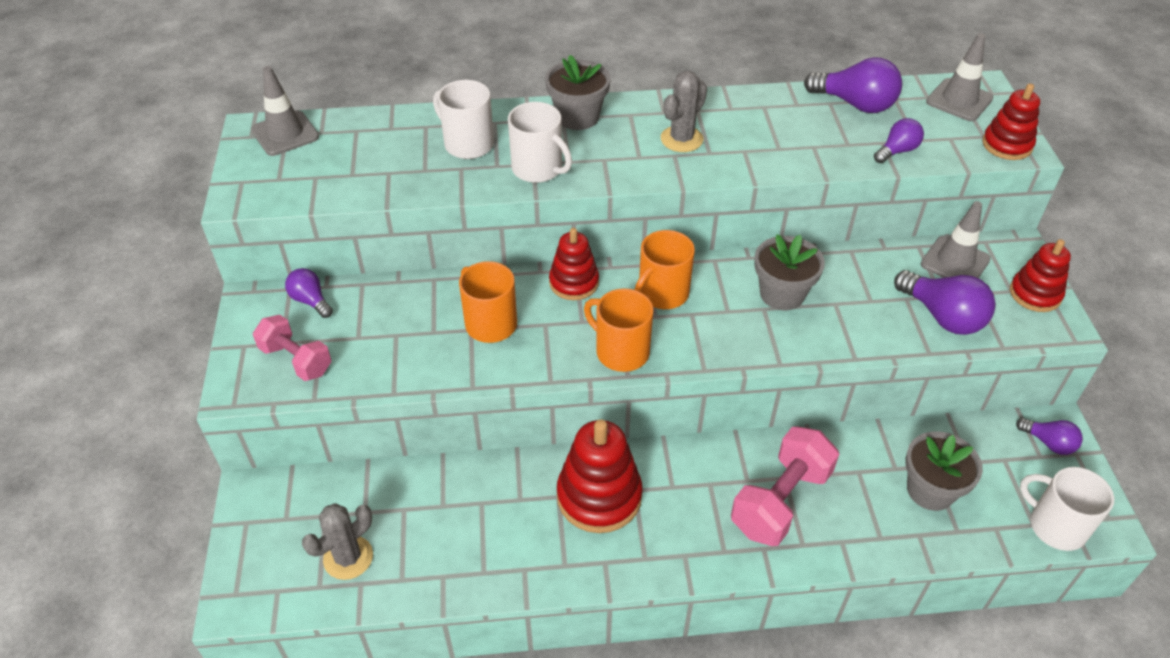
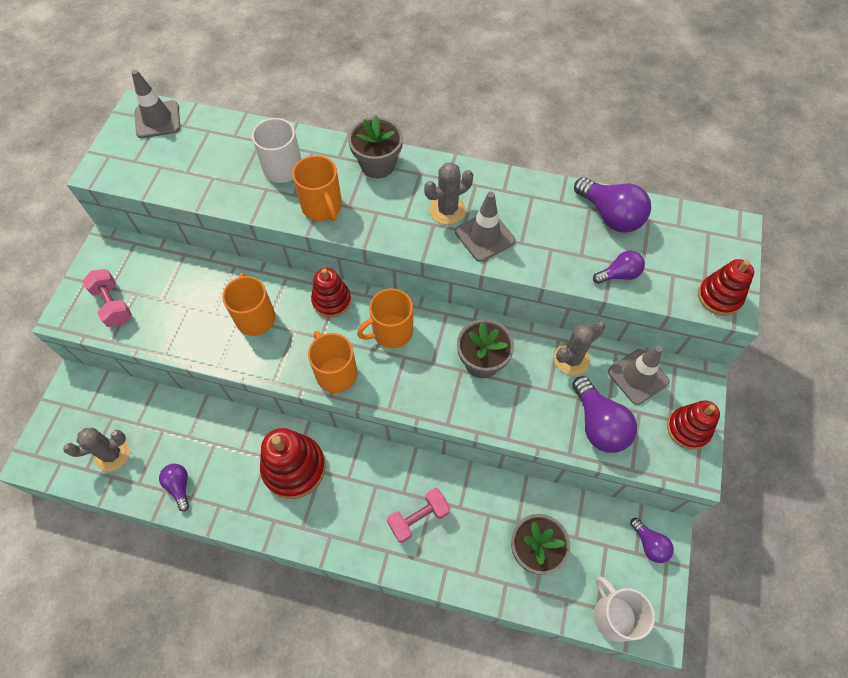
camera: 20 degrees right, 15 degrees up
(310, 301) = (144, 258): purple light bulb -> purple light bulb (179, 486)
(538, 169) = (322, 207): white mug -> orange mug
(780, 501) = (418, 518): pink dumbbell -> pink dumbbell, size x0.65
(876, 265) = (571, 359): none -> grey cactus
(959, 100) = (704, 237): grey traffic cone -> grey traffic cone (484, 236)

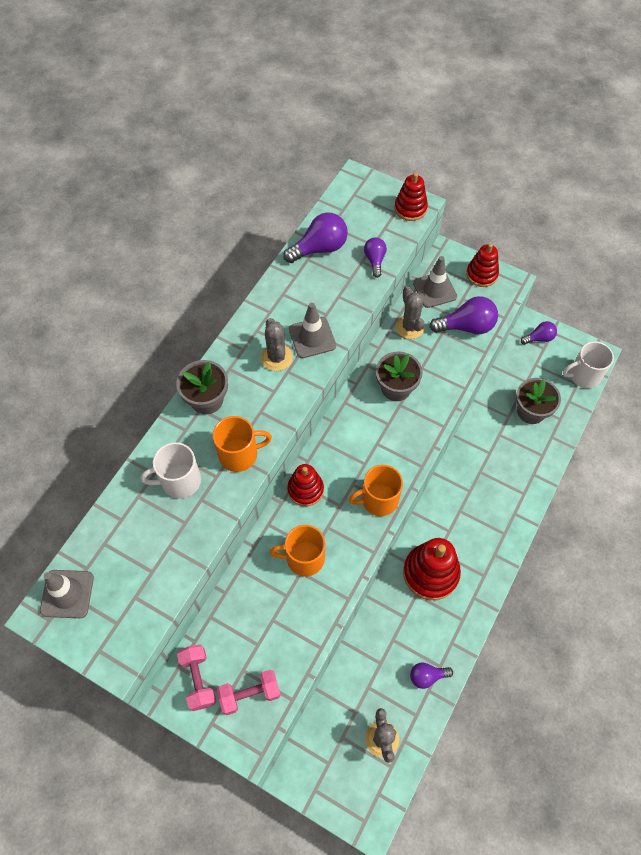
camera: 75 degrees left, 0 degrees up
(391, 331) = (350, 448): orange mug -> none
(418, 518) = (492, 484): pink dumbbell -> pink dumbbell (198, 679)

